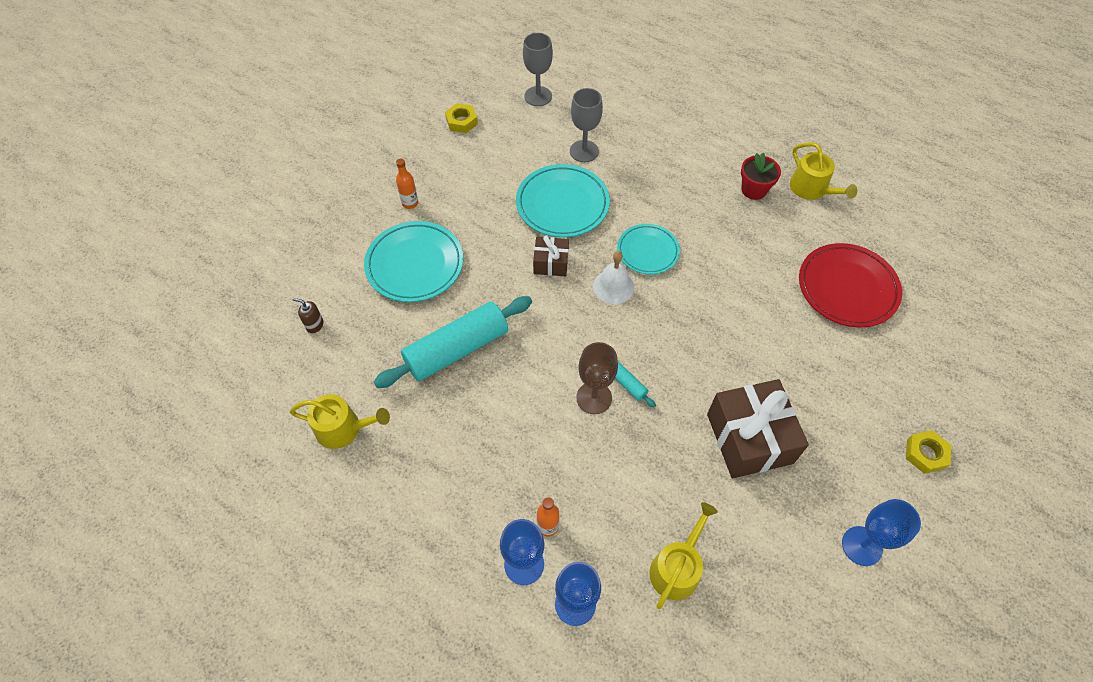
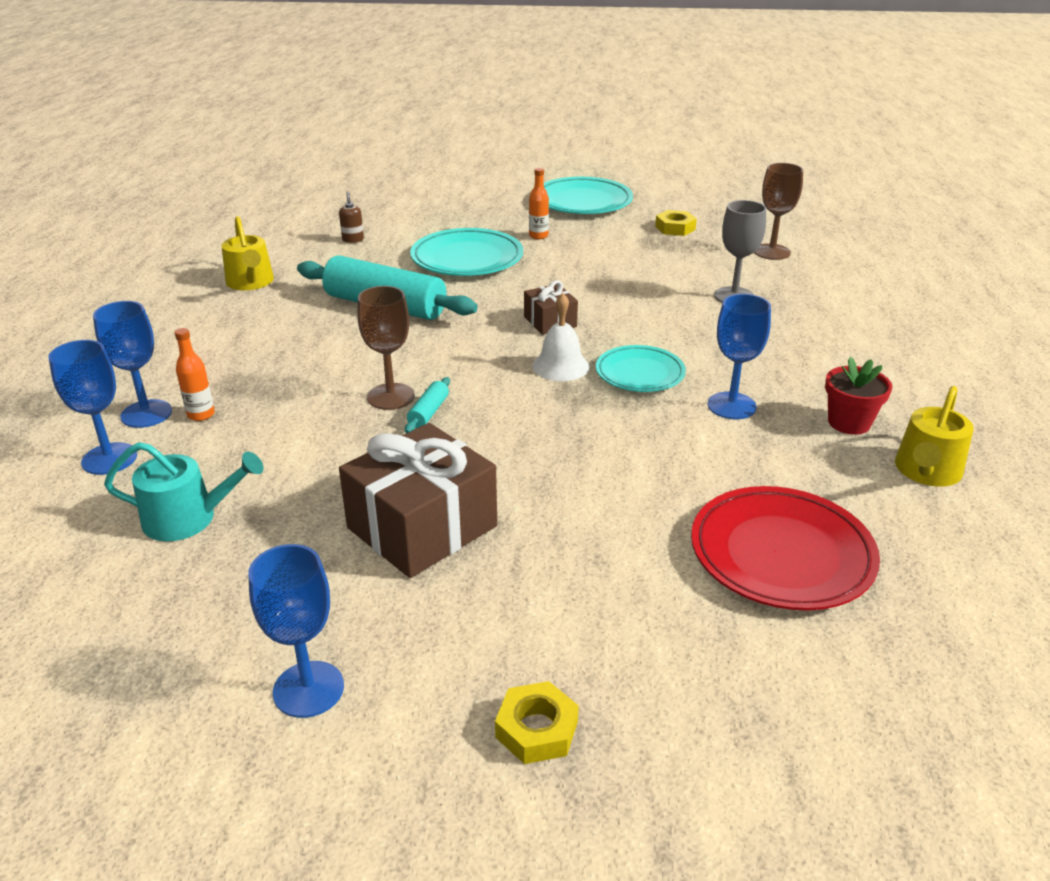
camera: 60 degrees right, 25 degrees down
(538, 96) = (771, 252): grey goblet -> brown goblet
(562, 204) = (640, 305): turquoise plate -> turquoise plate (582, 202)
(677, 568) = (188, 518): yellow watering can -> turquoise watering can
(708, 229) = (731, 406): none -> blue goblet

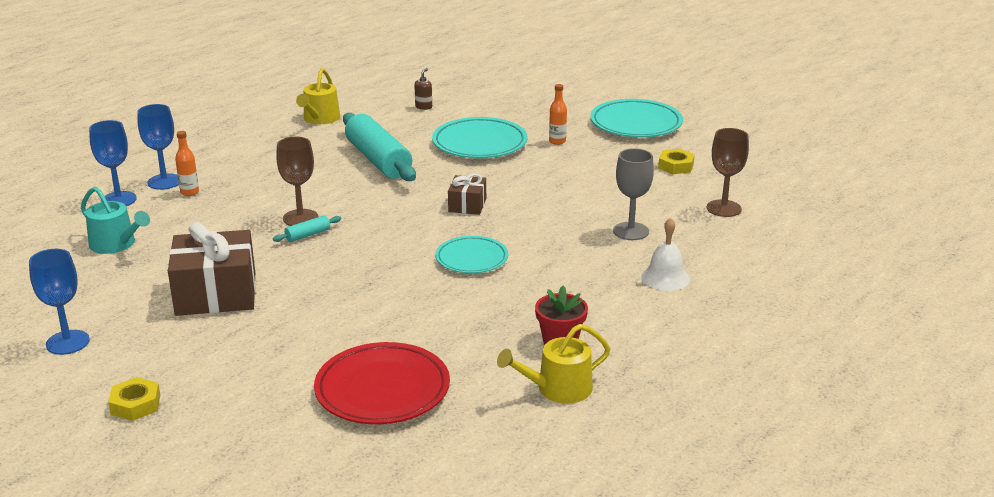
camera: 35 degrees right, 5 degrees down
(560, 366) = (428, 236): white bell -> white bell (665, 278)
(731, 406) = (498, 300): blue goblet -> none

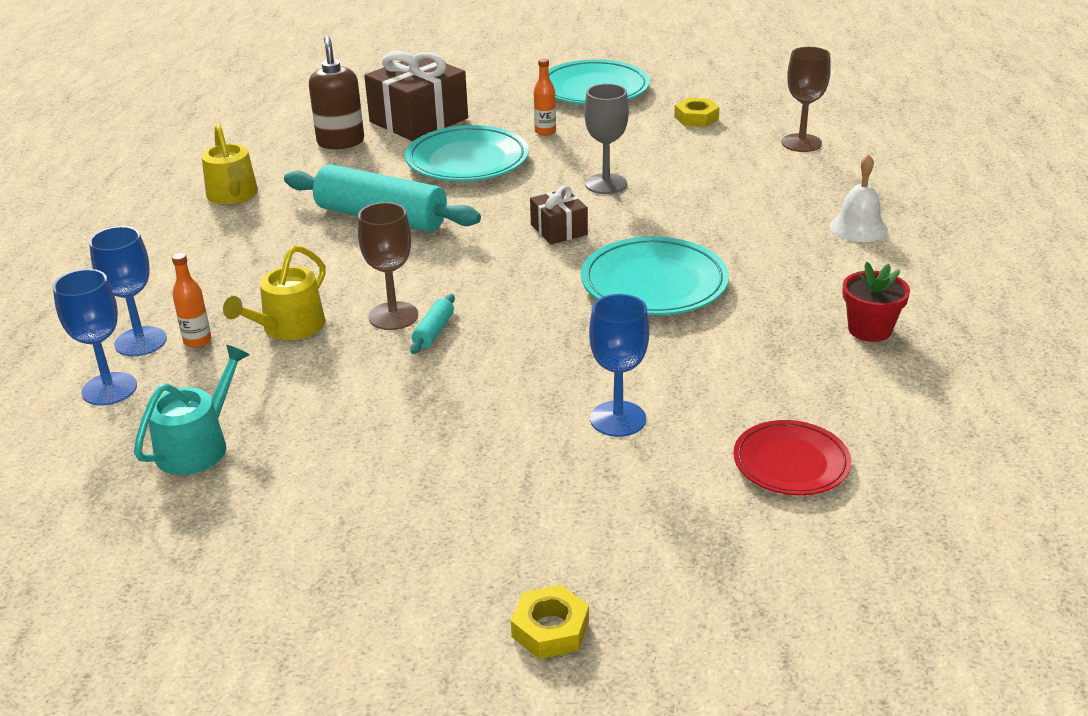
camera: 35 degrees left, 5 degrees up
(67, 342) = (332, 600): blue goblet -> blue goblet (618, 419)
(116, 244) = (198, 446): turquoise watering can -> turquoise watering can turned 60 degrees counterclockwise
(216, 294) = (433, 447): brown gift -> brown gift (419, 120)
(382, 390) = (791, 463): red plate -> red plate, size x0.64
(423, 107) = (340, 142): brown soap dispenser -> brown soap dispenser, size x2.00
(471, 259) = (654, 284): turquoise plate -> turquoise plate, size x1.56
(558, 389) = (944, 377): yellow watering can -> yellow watering can (288, 327)
(631, 231) = (757, 195): grey goblet -> grey goblet (606, 184)

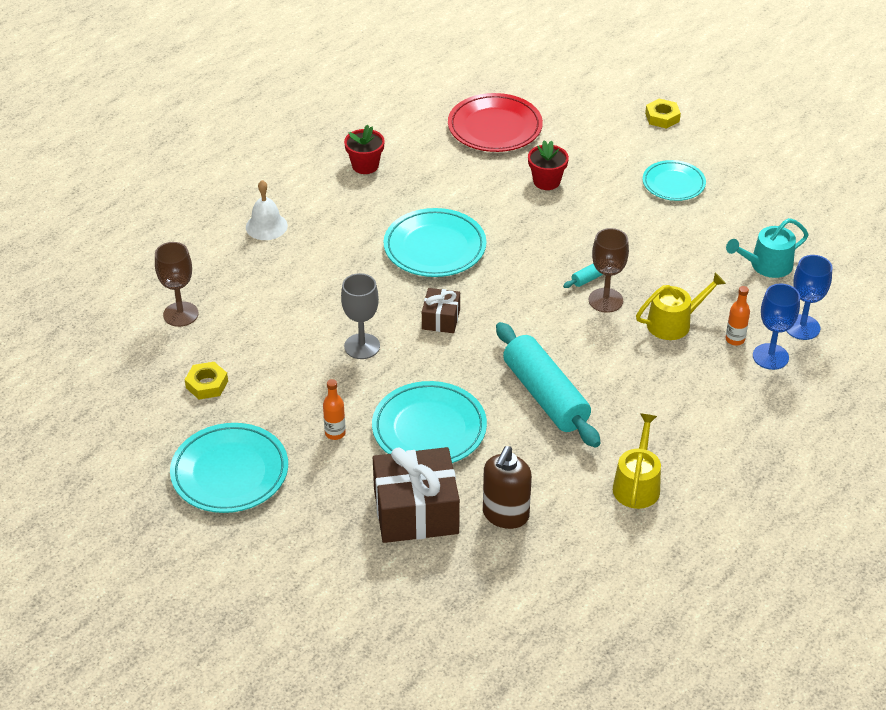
camera: 145 degrees left, 10 degrees up
(426, 505) = (673, 184): none -> turquoise plate
(618, 419) = (546, 181): blue goblet -> red flower pot
(791, 463) = (495, 128): red plate -> red plate, size x1.56

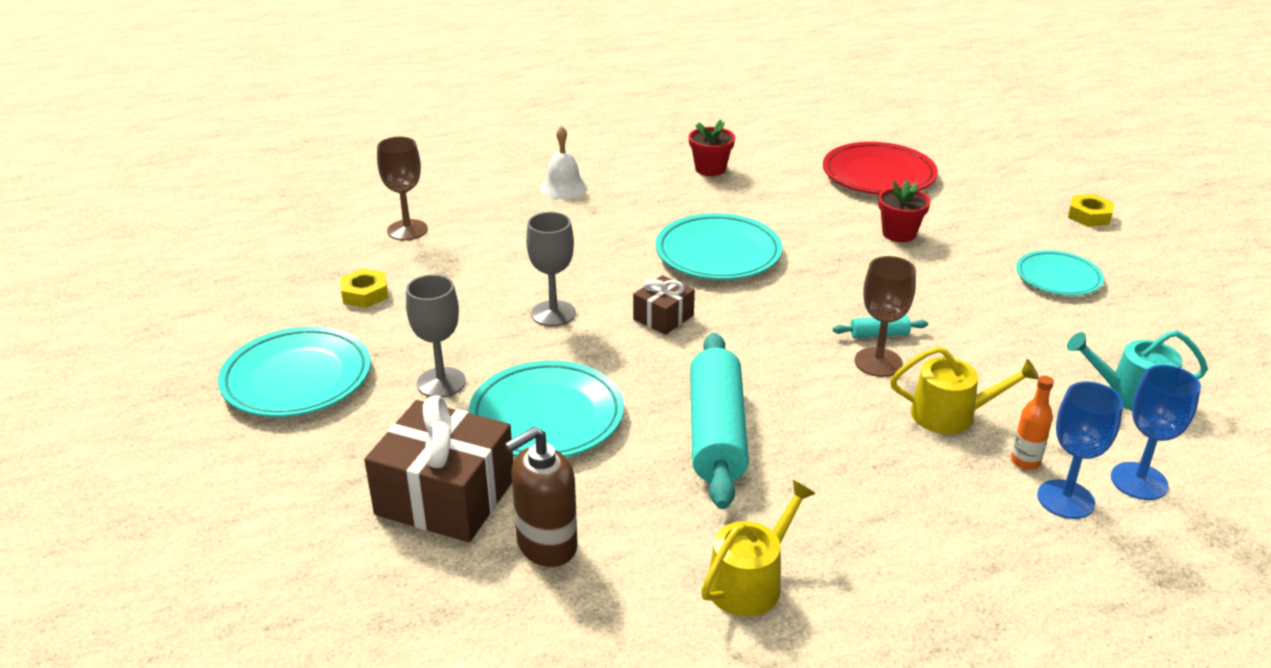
camera: 30 degrees right, 10 degrees down
(335, 433) = (441, 382): orange bottle -> grey goblet

